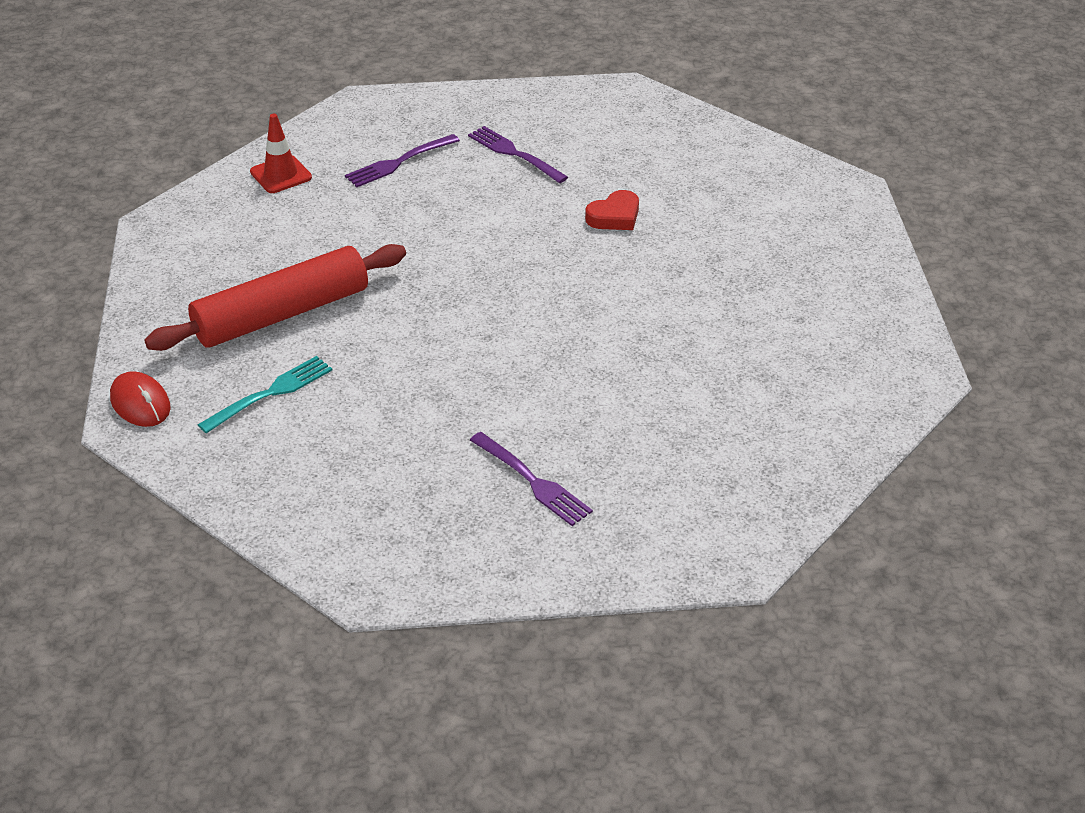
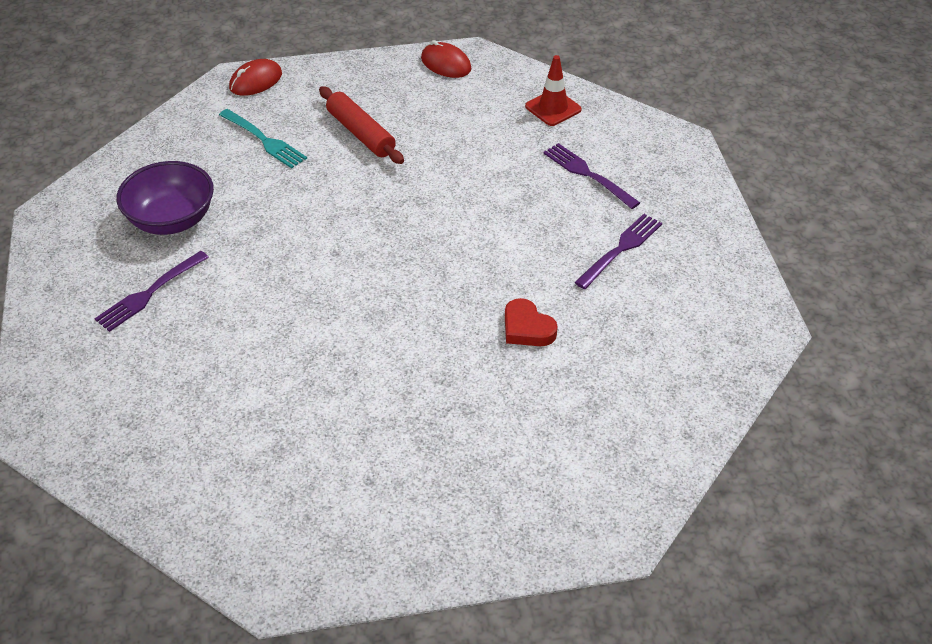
camera: 85 degrees right, 5 degrees up
(167, 244) = (446, 64): none -> red mouse
(282, 314) = (361, 133): red rolling pin -> red rolling pin, size x0.63
(405, 469) = (171, 220): none -> purple bowl

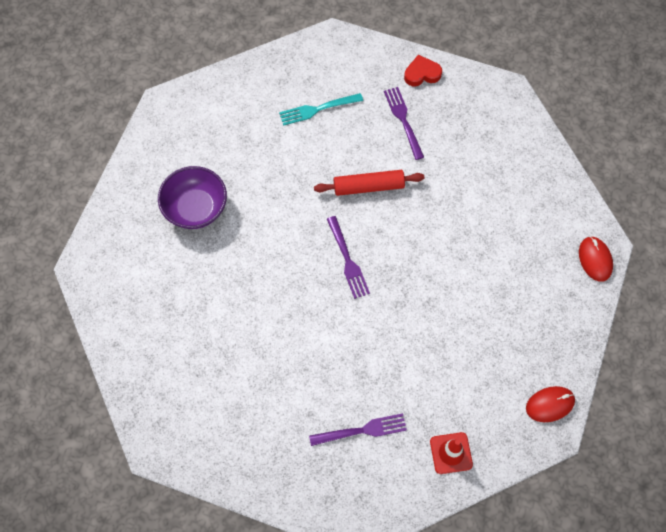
camera: 120 degrees right, 20 degrees up
(171, 220) = (464, 153): purple bowl -> purple bowl (195, 208)
(263, 140) = (519, 236): turquoise fork -> turquoise fork (318, 109)
(361, 133) = (493, 301): red rolling pin -> red rolling pin (368, 187)
(527, 328) = (247, 305): red heart -> red heart (422, 74)
(620, 250) = (276, 403): purple fork -> purple fork (347, 259)

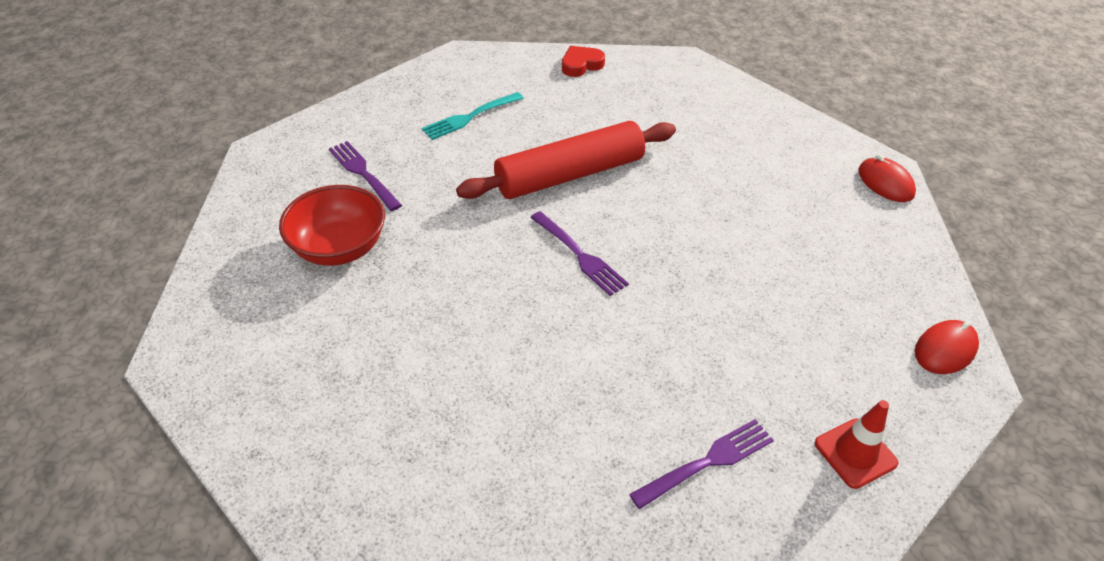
camera: 20 degrees left, 20 degrees down
(195, 208) = (339, 248): purple bowl -> red bowl
(368, 187) = (570, 175): red rolling pin -> red rolling pin, size x1.58
(403, 121) = (581, 107): purple fork -> purple fork (364, 174)

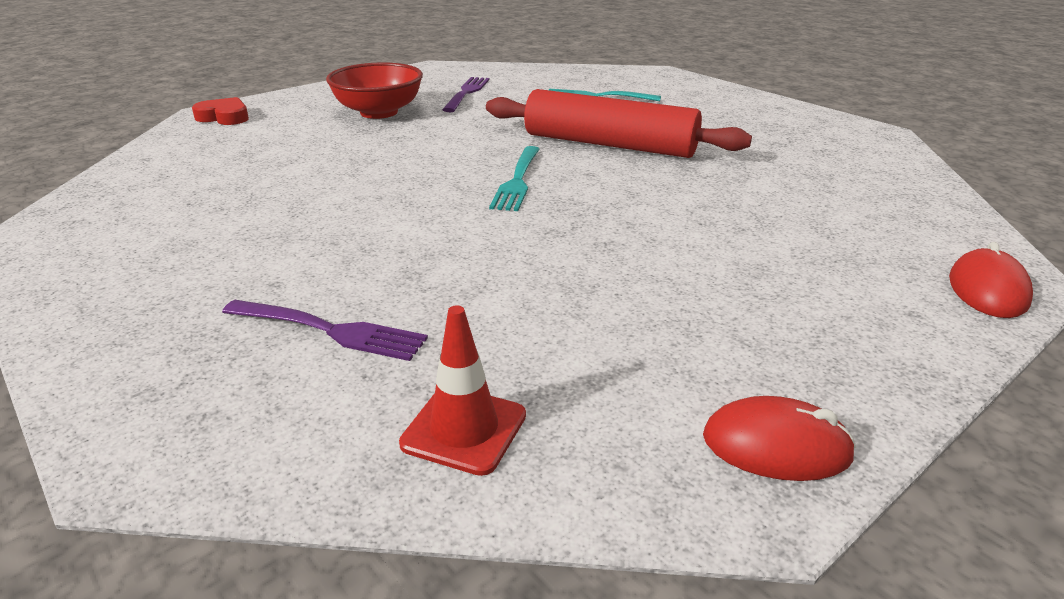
camera: 50 degrees right, 15 degrees down
(579, 255) = (517, 180): purple fork -> turquoise fork
(581, 65) = (755, 103): red heart -> red heart (224, 117)

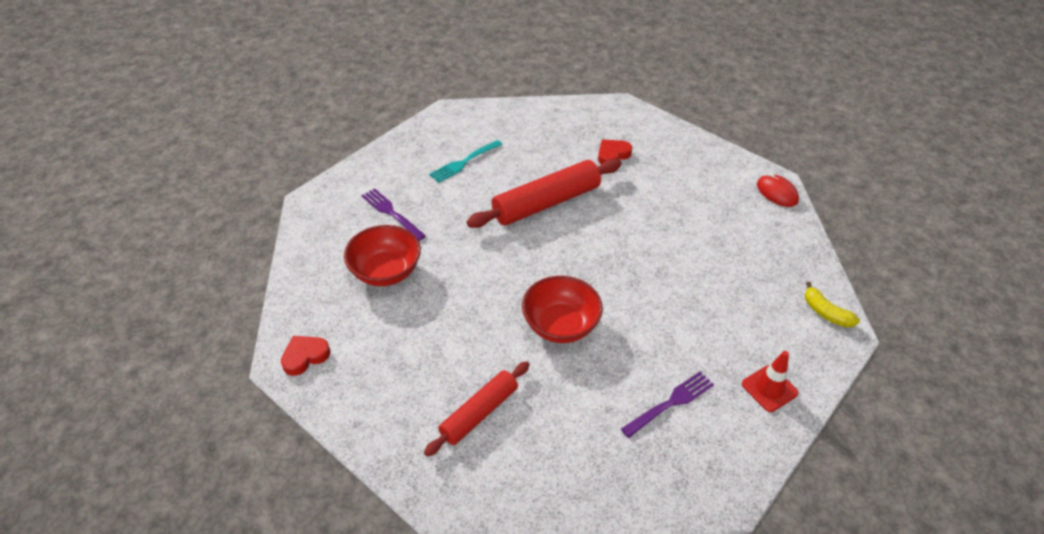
camera: 55 degrees left, 15 degrees up
(203, 206) = (479, 413): none -> red rolling pin
(404, 209) = (560, 325): none -> red bowl
(517, 180) = (562, 264): turquoise fork -> none
(774, 153) = (612, 155): none -> red heart
(776, 446) = (825, 312): red mouse -> yellow banana

